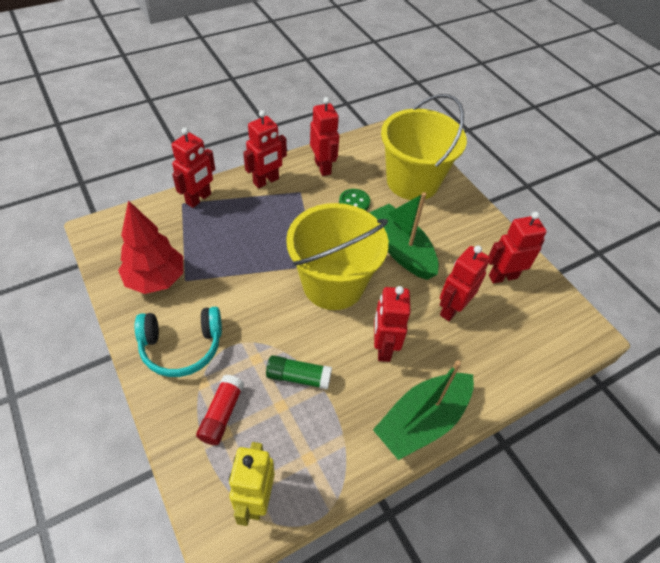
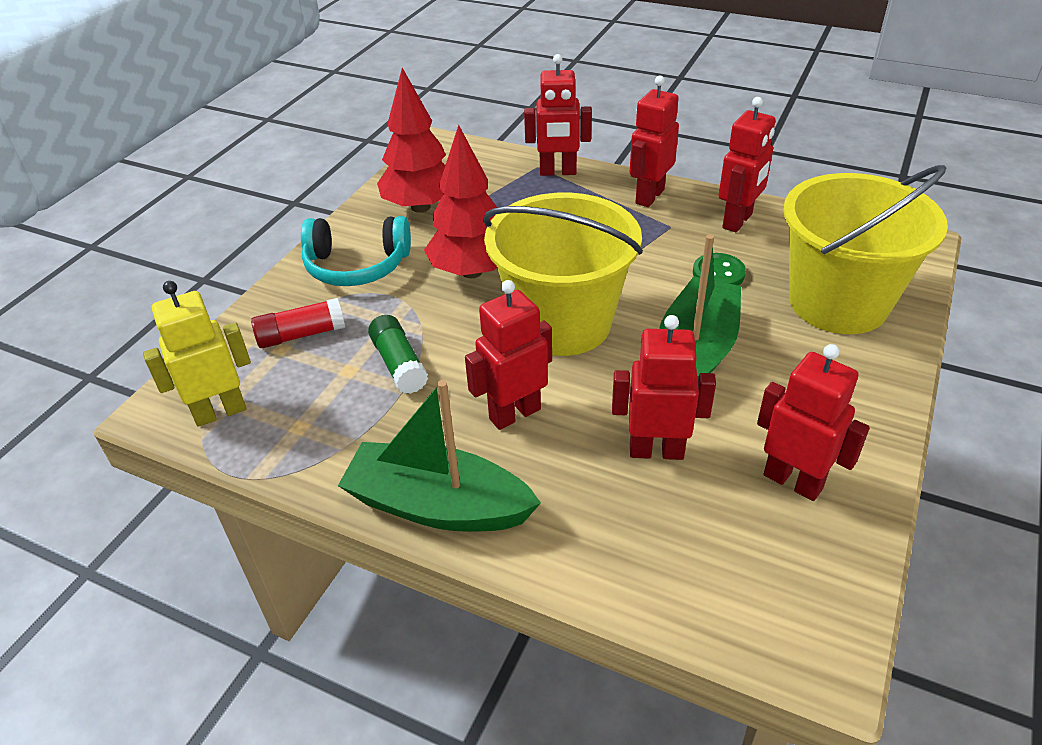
camera: 60 degrees right, 10 degrees down
(182, 347) = (357, 266): turquoise headphones -> turquoise headphones turned 45 degrees counterclockwise
(249, 294) = (472, 271): none -> red tree
(266, 181) = (649, 196): red robot -> red robot turned 105 degrees clockwise

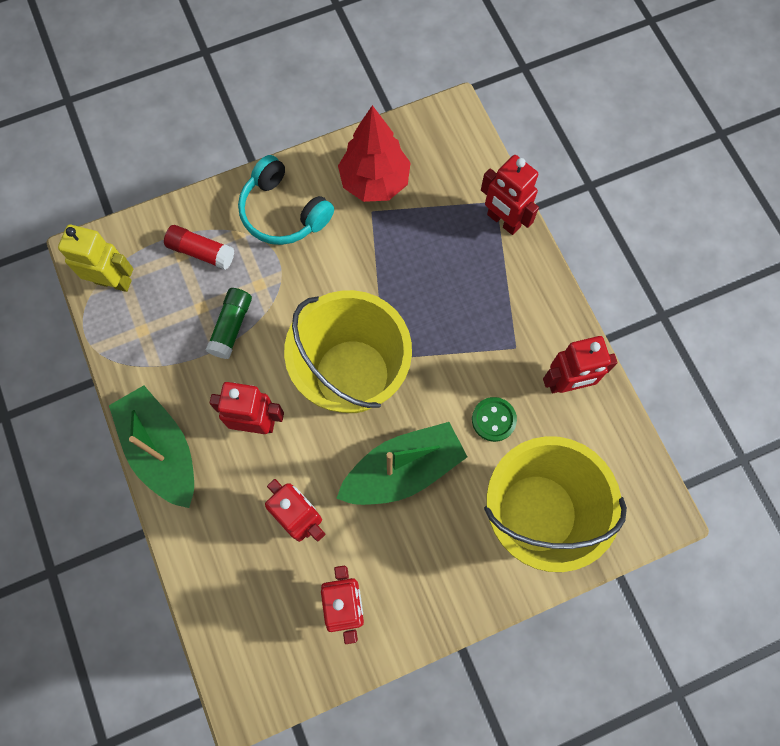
camera: 40 degrees right, 30 degrees up
(472, 271) = (345, 279): red tree -> none
(649, 196) = (536, 304): red robot -> none

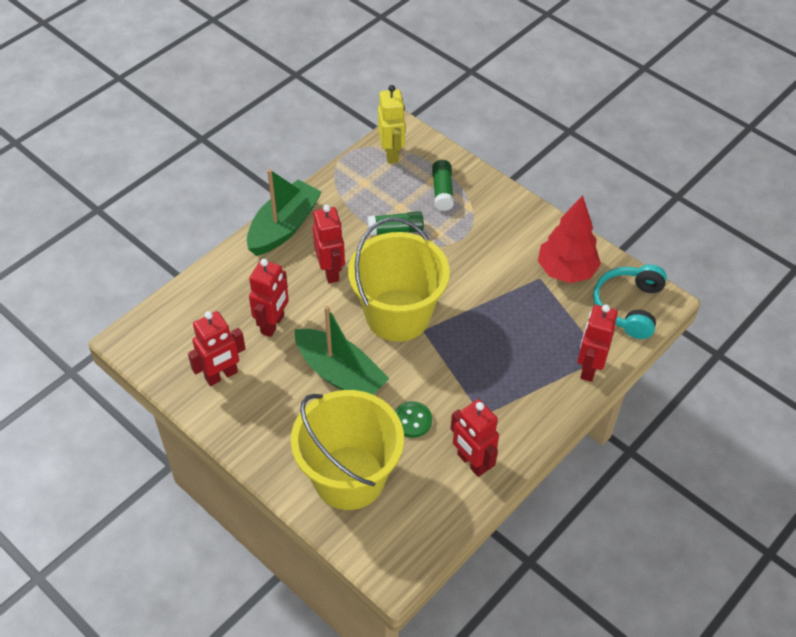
camera: 65 degrees right, 20 degrees down
(201, 252) = (442, 191): red glue stick -> green glue stick
(283, 212) = (503, 225): turquoise headphones -> turquoise headphones (628, 306)

